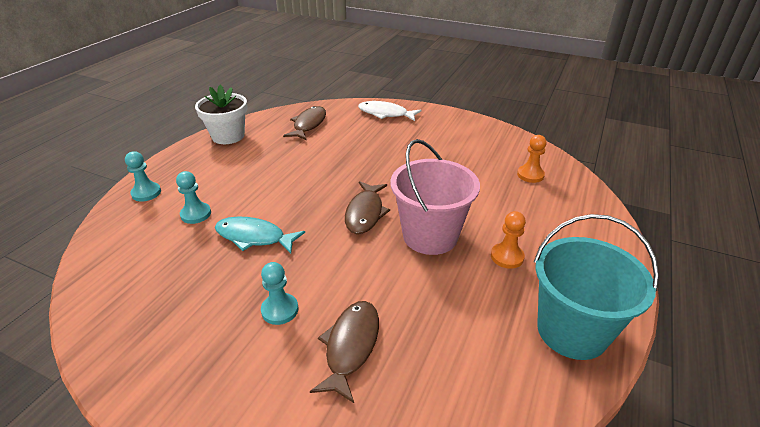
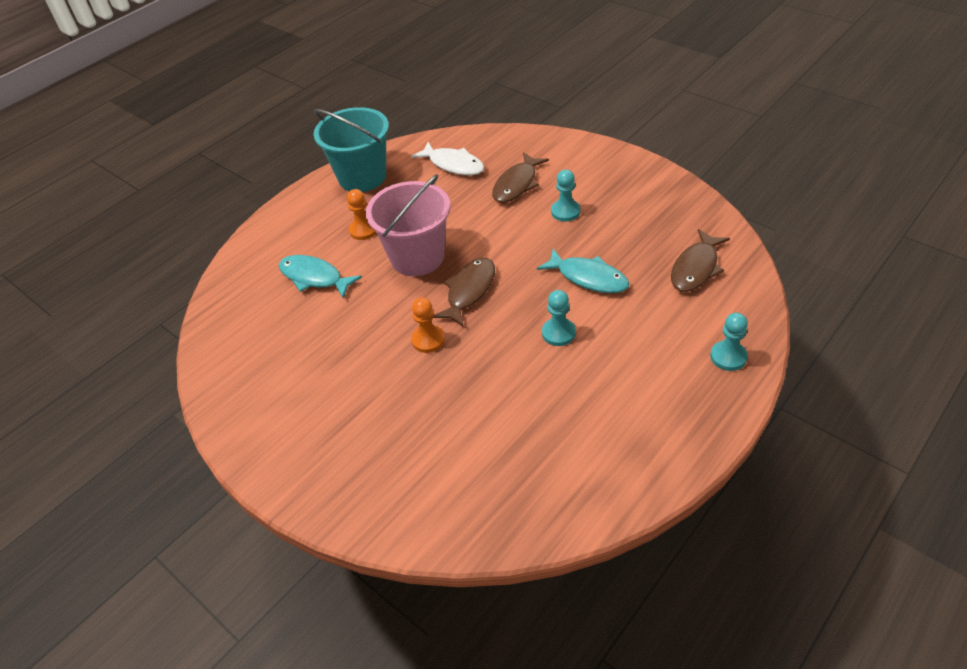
camera: 160 degrees left, 10 degrees up
(196, 214) = (656, 315): turquoise pawn -> turquoise pawn (558, 333)
(228, 136) = (639, 469): white flower pot -> none
(308, 124) = (502, 480): brown fish -> brown fish (696, 268)
(385, 114) = (363, 490): white fish -> white fish (453, 164)
(514, 207) = (314, 277): none -> turquoise fish
(530, 175) = (259, 318): orange pawn -> orange pawn (428, 340)

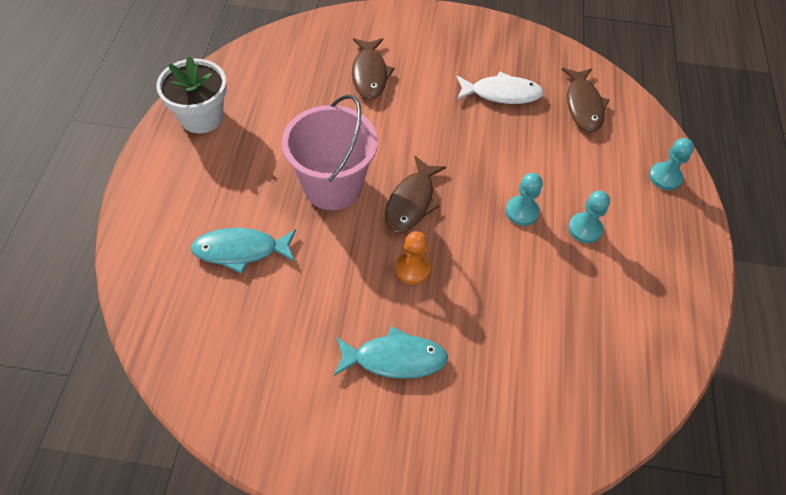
camera: 40 degrees left, 10 degrees up
(362, 177) = (201, 117): turquoise bucket -> white flower pot
(363, 230) = (252, 177): orange pawn -> none
(453, 164) = (289, 72): white fish -> white fish (501, 93)
(469, 291) = (411, 202): brown fish -> brown fish turned 150 degrees counterclockwise
(565, 212) = (436, 88): turquoise pawn -> turquoise pawn (585, 229)
(588, 277) = (505, 147): turquoise fish -> turquoise fish (394, 358)

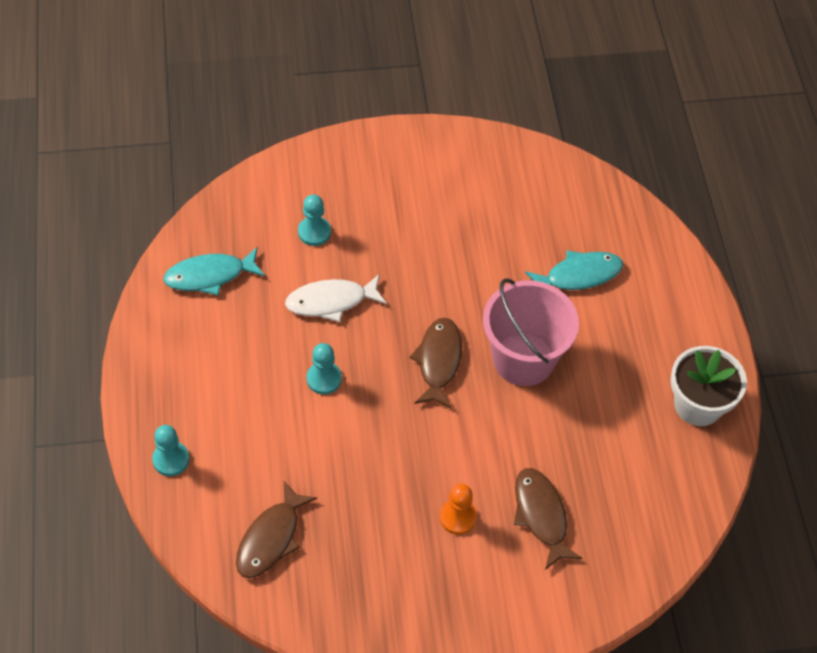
camera: 165 degrees right, 0 degrees up
(394, 358) = (409, 220): turquoise fish -> turquoise fish (210, 276)
(412, 269) = (417, 296): orange pawn -> orange pawn (458, 517)
(501, 93) = (374, 529): white fish -> white fish (331, 301)
(583, 105) = (271, 538): brown fish -> brown fish turned 135 degrees counterclockwise
(585, 229) = (256, 376): turquoise pawn -> turquoise pawn (314, 232)

